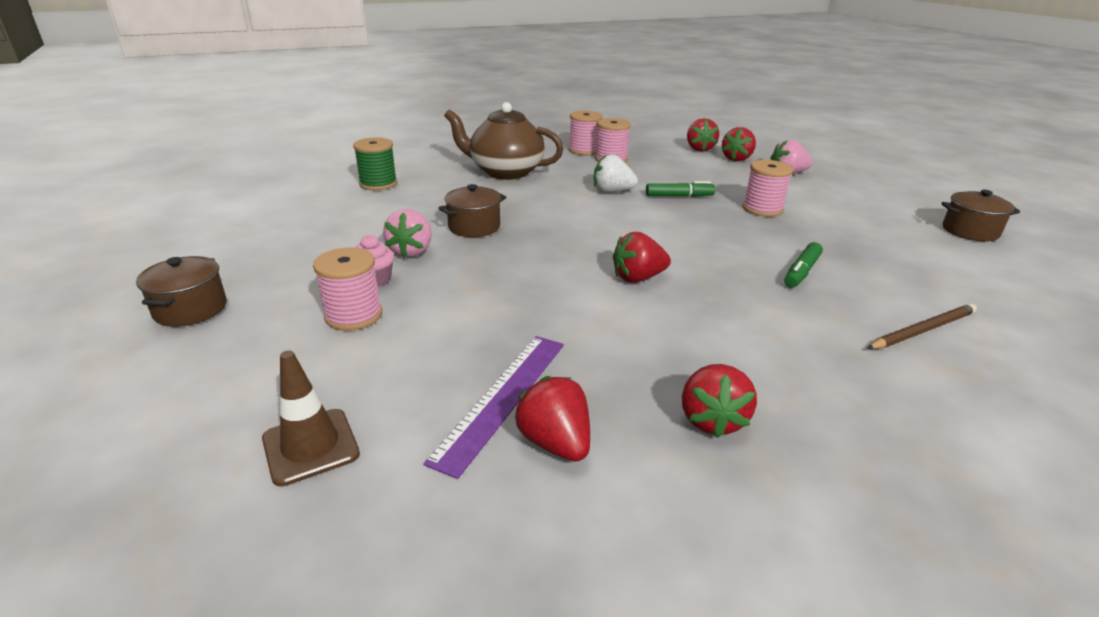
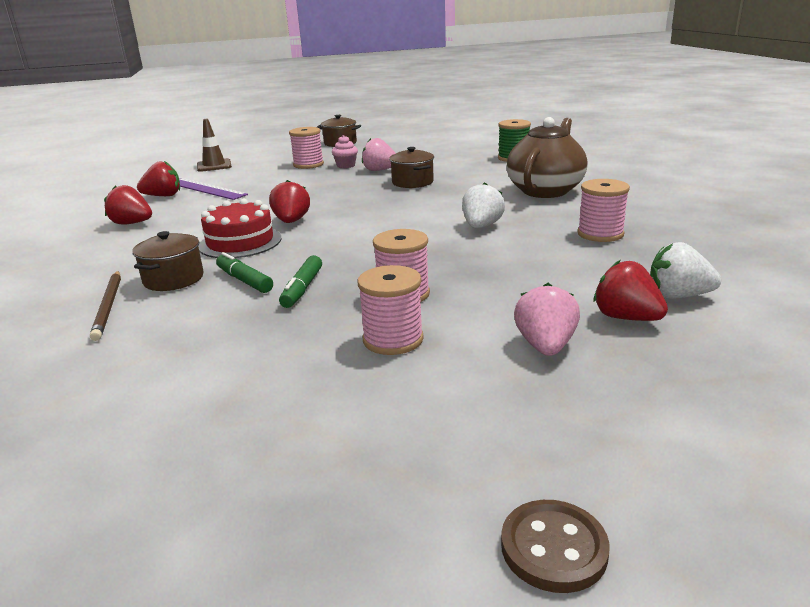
camera: 105 degrees right, 5 degrees down
(584, 150) = (636, 223): pink spool -> pink spool (393, 339)
(679, 196) = (460, 255): green marker -> green marker (302, 288)
(699, 149) = (678, 296): red strawberry -> white strawberry
(718, 296) = (240, 242): none -> red cake
(920, 174) = (553, 548): none -> brown button
(970, 231) = (234, 447): brown pot -> brown pot (173, 279)

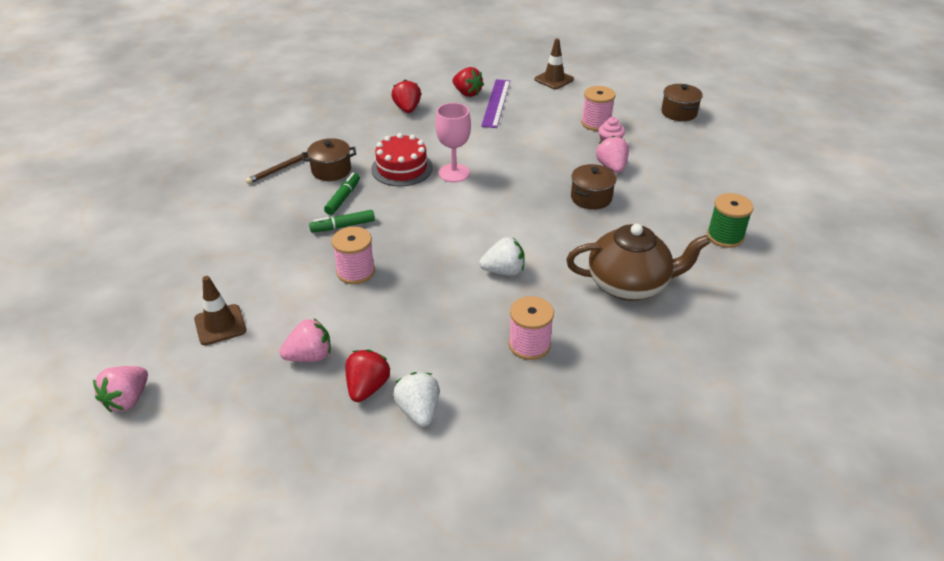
camera: 60 degrees right, 15 degrees up
(291, 221) = (454, 173): red strawberry -> pink goblet
(393, 339) = (292, 289): pink spool -> none
(420, 411) = (220, 325): none -> brown traffic cone
(553, 548) = (128, 399): brown button -> pink strawberry

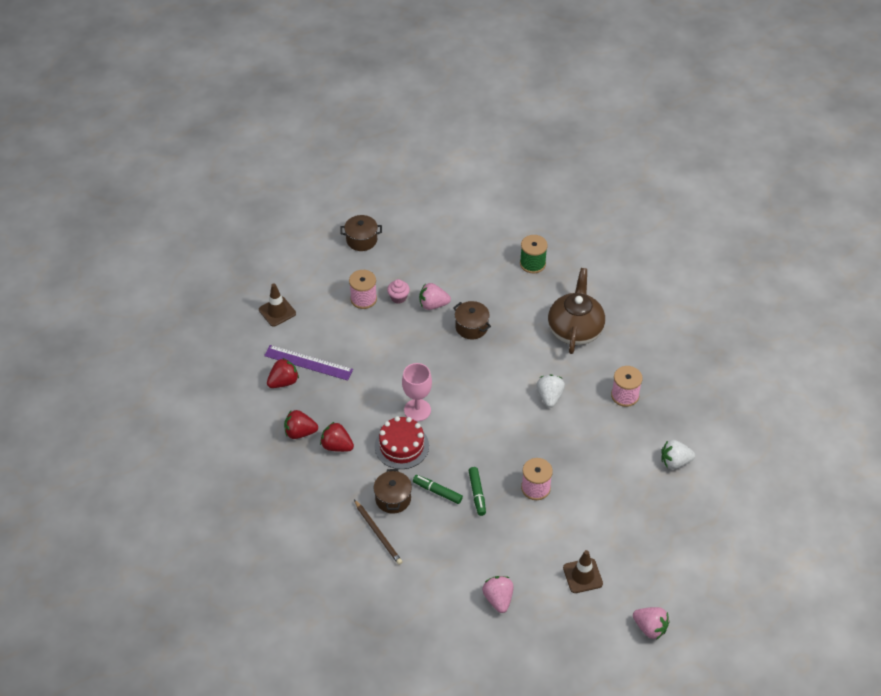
camera: 80 degrees left, 10 degrees up
(310, 356) = (621, 519): pink strawberry -> pink strawberry (498, 599)
(367, 387) = (653, 488): red strawberry -> red strawberry (337, 446)

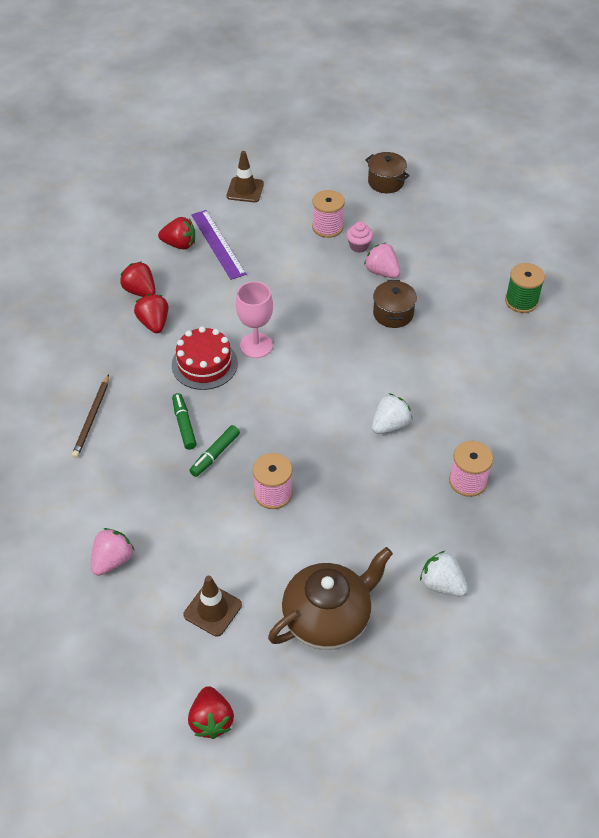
camera: 45 degrees right, 0 degrees up
(393, 499) = (141, 400): brown pot -> none
(575, 330) = (491, 385): brown teapot -> brown teapot (328, 618)
(650, 628) = (211, 720): pink strawberry -> red strawberry

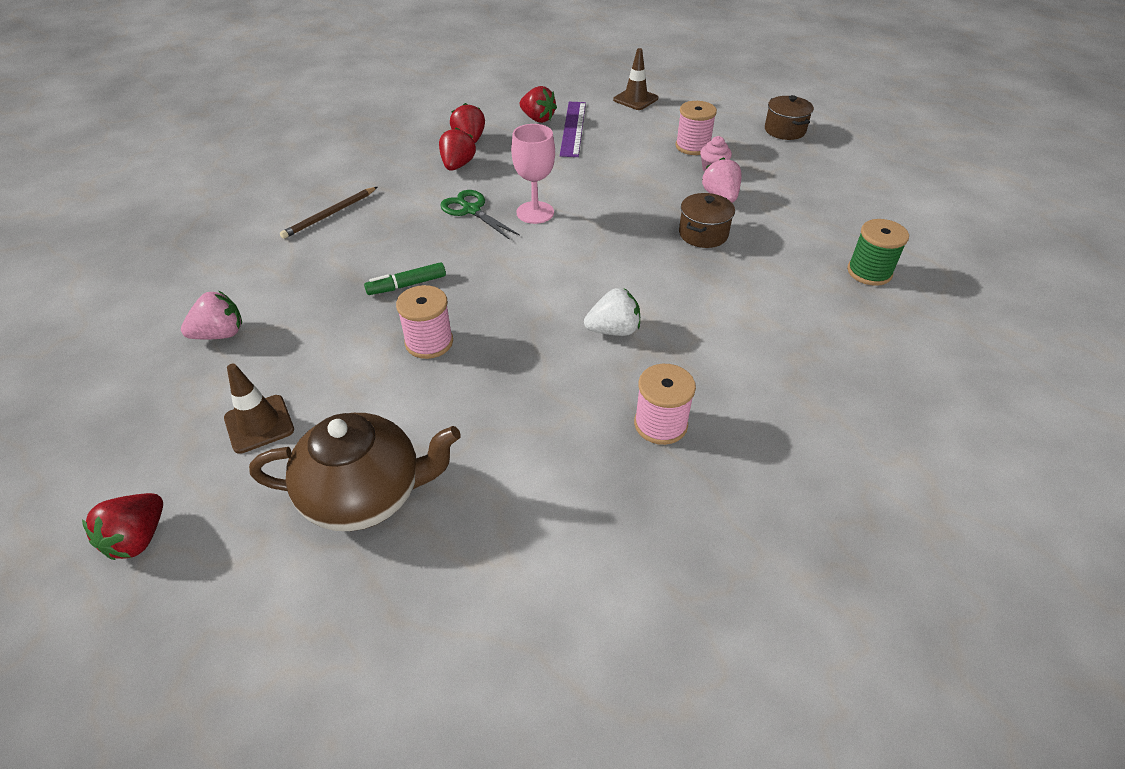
camera: 30 degrees right, 5 degrees down
(184, 425) = (403, 250): green marker -> none
(204, 364) = (471, 210): red cake -> green scissors
(442, 584) = (532, 525): white strawberry -> none

